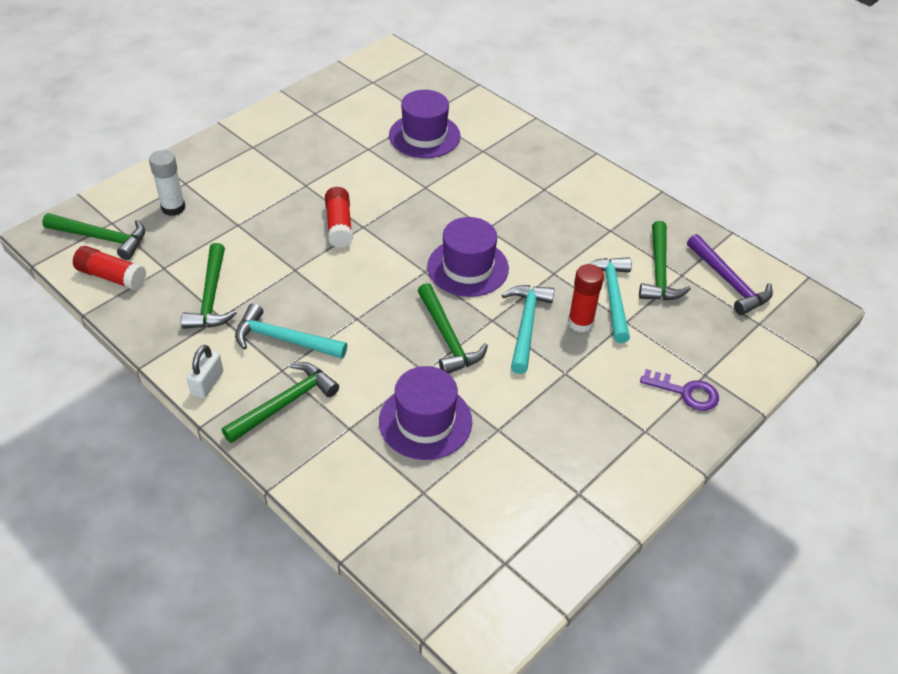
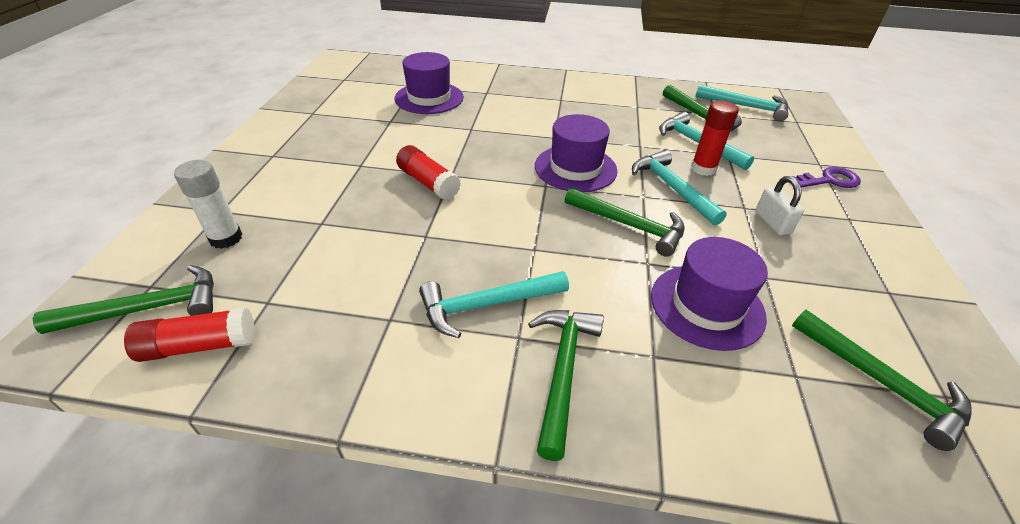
camera: 35 degrees left, 5 degrees down
(207, 383) = (450, 403): white padlock -> white padlock (772, 223)
(211, 297) = (358, 304): green hammer -> green hammer (882, 383)
(729, 282) = (746, 107): purple hammer -> turquoise hammer

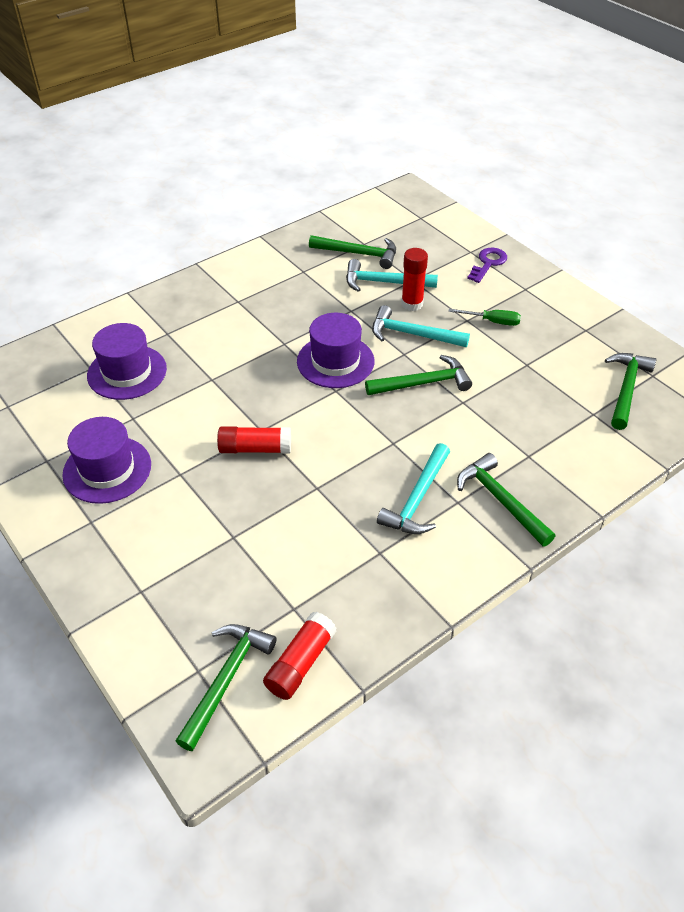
camera: 45 degrees left, 5 degrees up
(226, 238) = (186, 602): white glue stick -> none
(707, 306) = (519, 406): purple hat -> purple hat (107, 469)
(746, 107) = (375, 223): turquoise hammer -> none
(772, 223) = (492, 321): white padlock -> green screwdriver
(882, 383) = (626, 389): green hammer -> green hammer turned 75 degrees counterclockwise

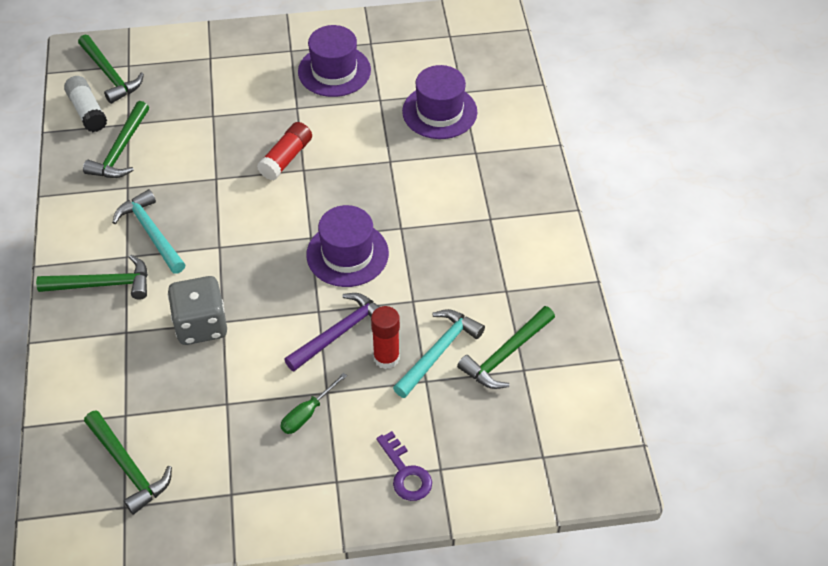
camera: 120 degrees right, 5 degrees up
(300, 663) = (87, 111): red glue stick -> white glue stick
(412, 334) = (340, 332): turquoise hammer -> purple hammer
(423, 383) = (268, 305): green hammer -> green hammer (121, 150)
(478, 412) = (201, 325): none -> grey dice

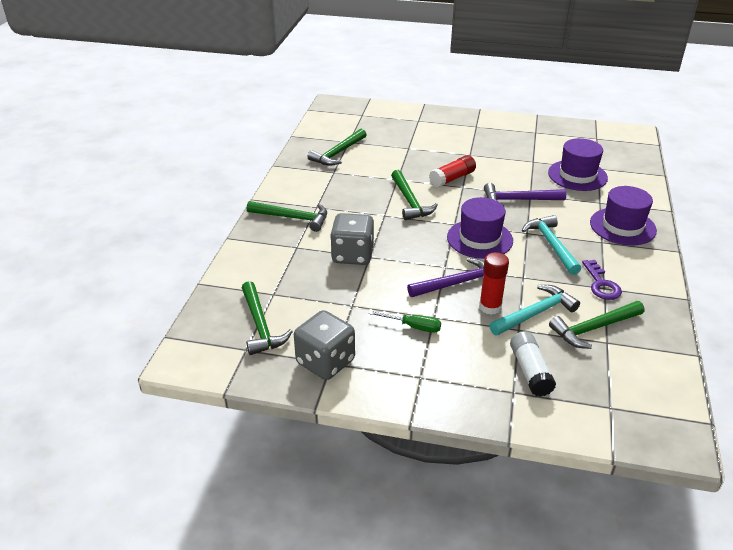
camera: 20 degrees right, 15 degrees down
(87, 111) = (325, 131): white glue stick -> white glue stick (530, 371)
(110, 75) = (348, 117): green hammer -> green hammer (410, 202)
(151, 232) = (339, 198): turquoise hammer -> turquoise hammer (551, 245)
(224, 494) = (325, 362): none -> grey dice
(307, 413) = (413, 327): green screwdriver -> green screwdriver turned 135 degrees counterclockwise
(334, 71) = (504, 141): purple hat -> purple hat (622, 226)
(378, 175) = (518, 200): none -> purple hammer
(405, 473) = (482, 387): purple key -> purple key (601, 284)

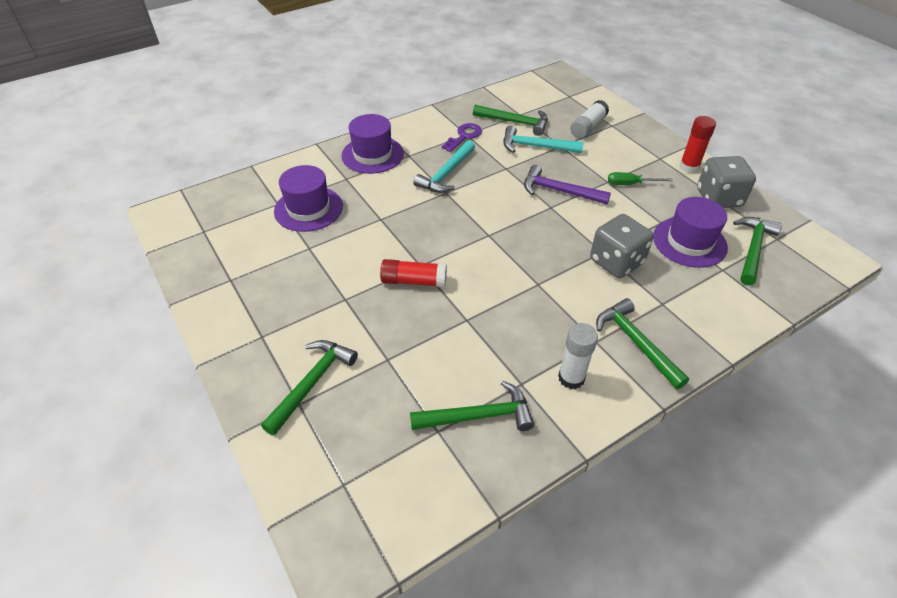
camera: 135 degrees left, 10 degrees up
(311, 186) = (571, 378): none -> white glue stick
(410, 202) = (494, 282): green hammer -> green hammer (312, 383)
(413, 327) = (630, 184): green screwdriver -> green screwdriver turned 60 degrees counterclockwise
(479, 239) = (490, 210): purple hat -> purple hat (689, 242)
(490, 307) = (559, 165): red glue stick -> red glue stick (689, 167)
(518, 200) = (400, 220): purple hammer -> none

